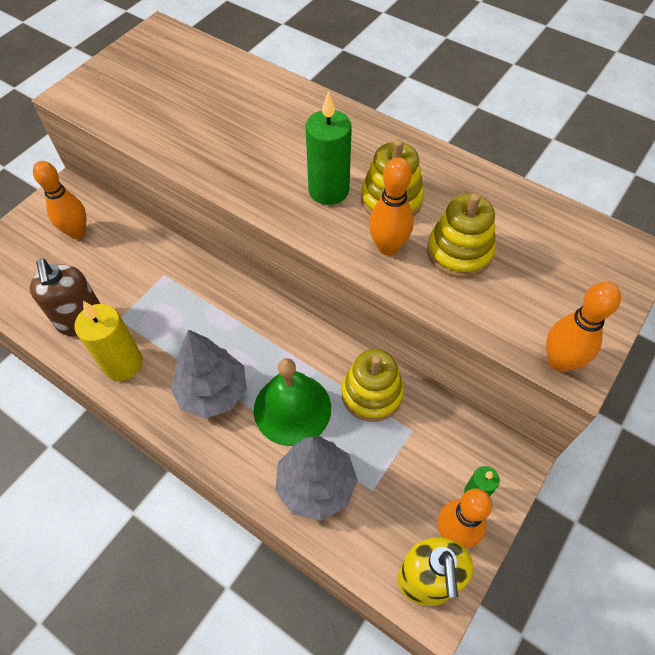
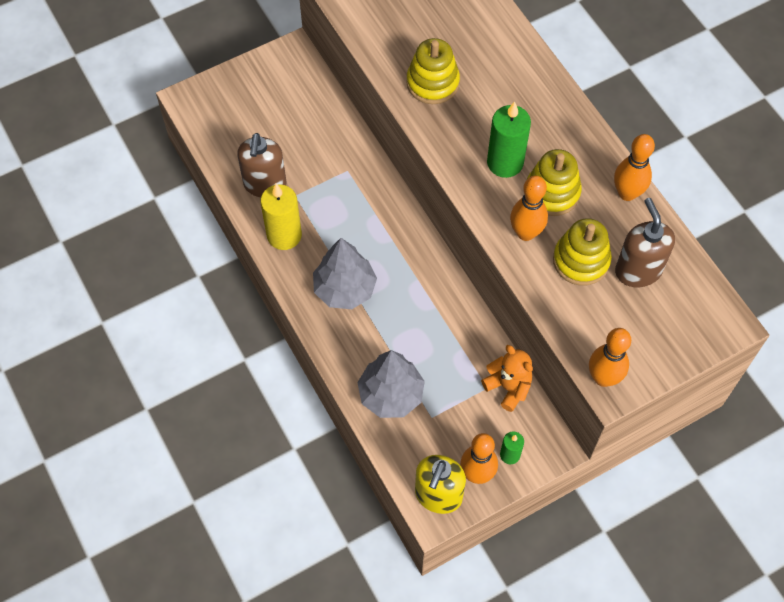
camera: 25 degrees right, 5 degrees up
(77, 232) = (290, 99): orange bowling pin -> orange bowling pin (627, 193)
(292, 408) = (401, 329): green bell -> none
(371, 394) = (470, 345): yellow stacking toy -> yellow stacking toy (432, 83)
(433, 420) = (508, 387): none -> orange teddy bear
(520, 239) = (638, 270): none -> brown soap dispenser

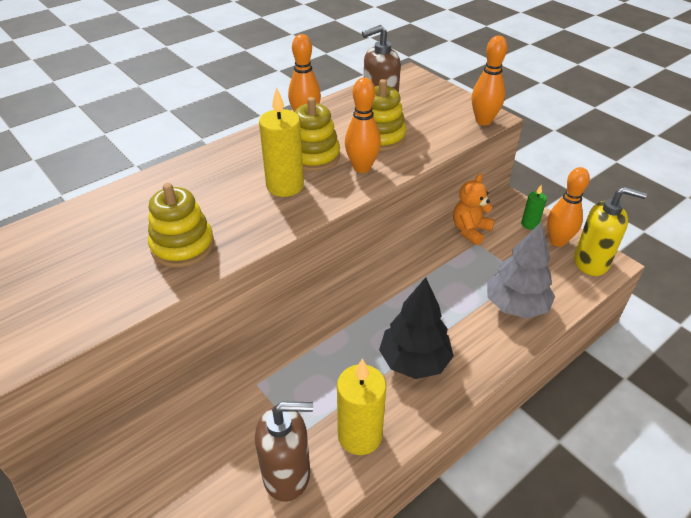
camera: 100 degrees left, 20 degrees down
(344, 289) = (414, 361): grey tree -> black tree
(505, 162) = (285, 186): green candle -> yellow candle

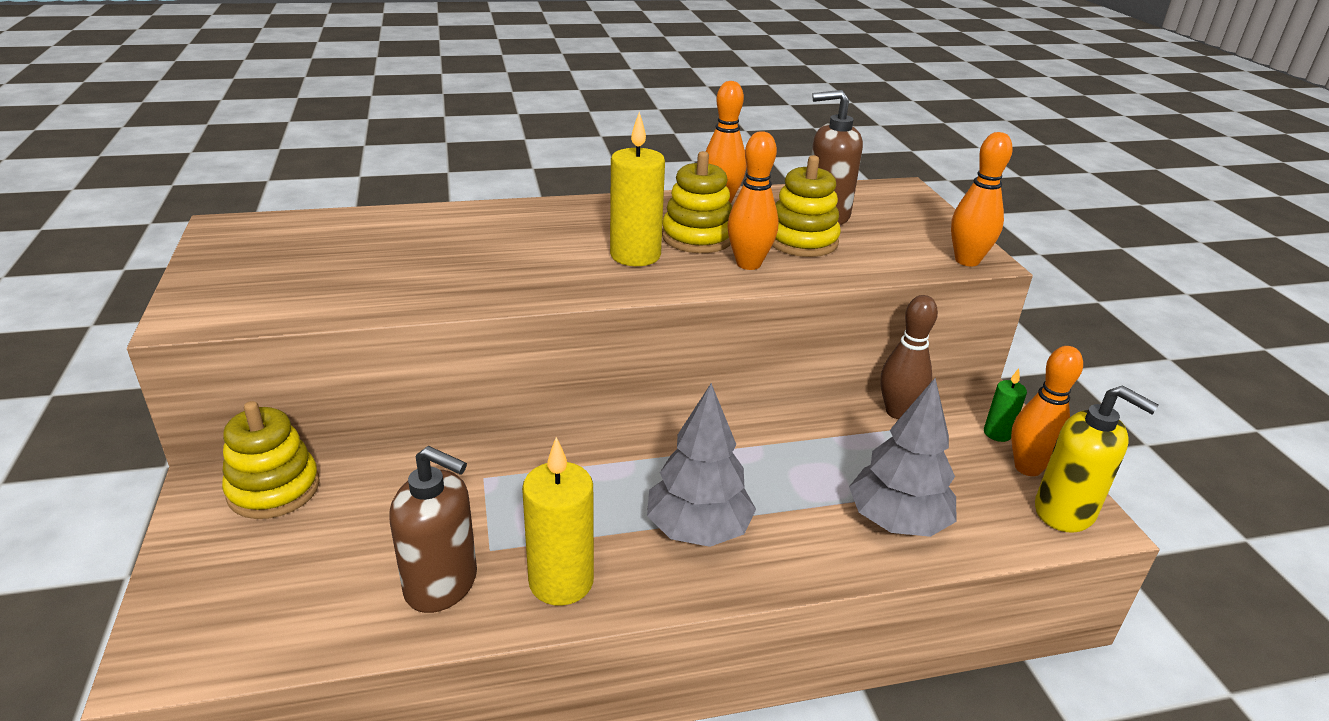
camera: 25 degrees right, 10 degrees down
(183, 246) = (468, 276): yellow stacking toy -> yellow stacking toy (274, 489)
(414, 361) = (698, 530): black tree -> grey tree
(470, 230) = (897, 412): orange teddy bear -> brown bowling pin

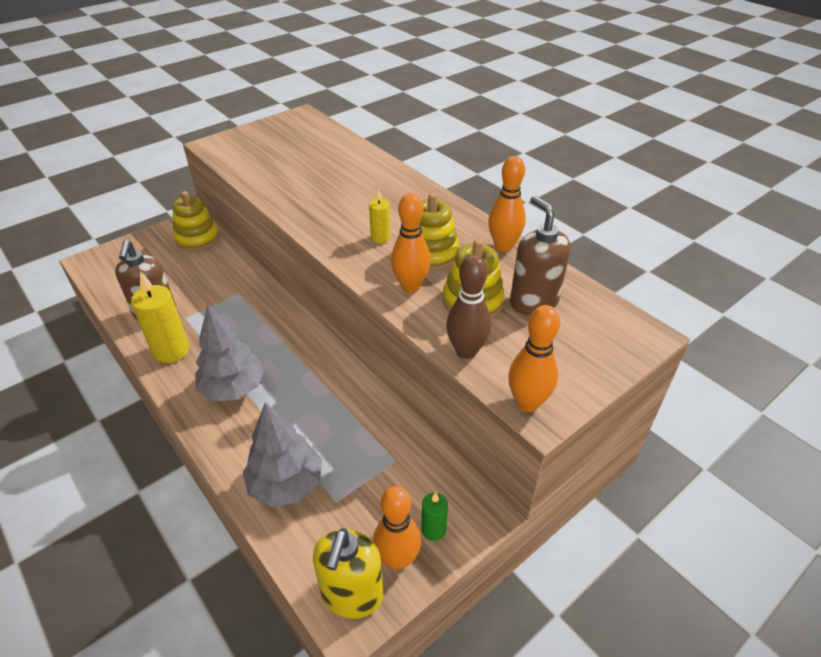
camera: 65 degrees right, 10 degrees up
(635, 255) = (380, 238): yellow candle -> yellow candle, size x0.54
(897, 412) = (419, 456): brown bowling pin -> brown bowling pin (466, 351)

